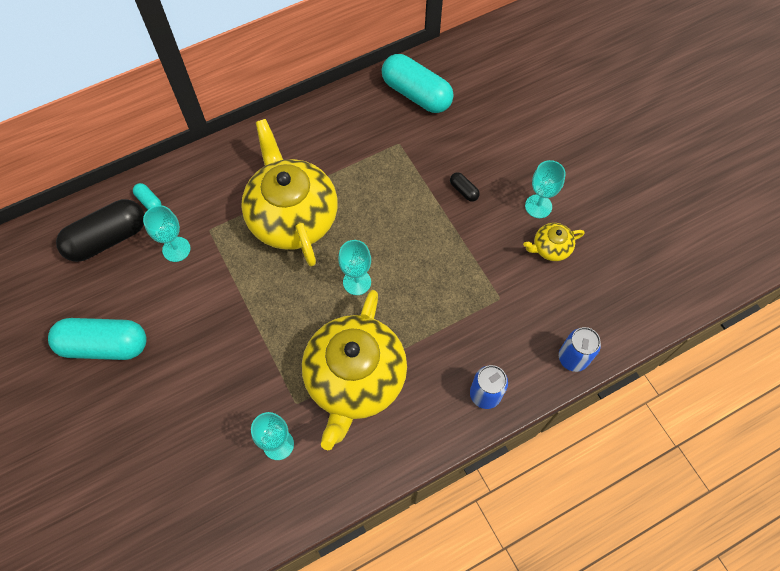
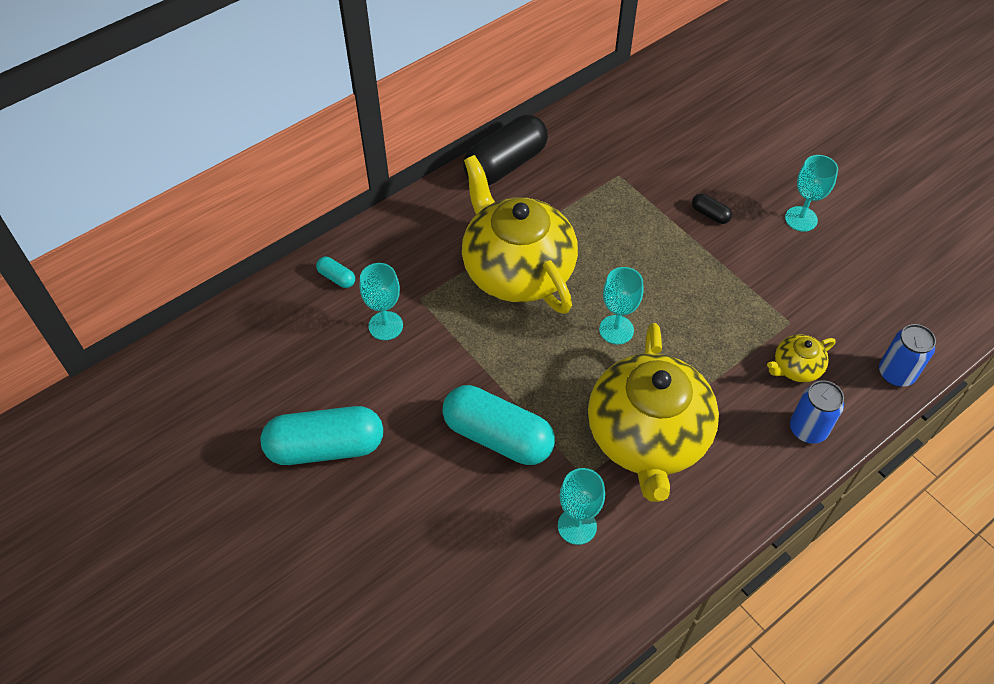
camera: 10 degrees left, 10 degrees down
(107, 239) = (296, 326): black capsule -> black capsule (505, 164)
(416, 94) = (622, 121): turquoise capsule -> turquoise capsule (497, 436)
(550, 248) = (830, 260): yellow teapot -> yellow teapot (796, 367)

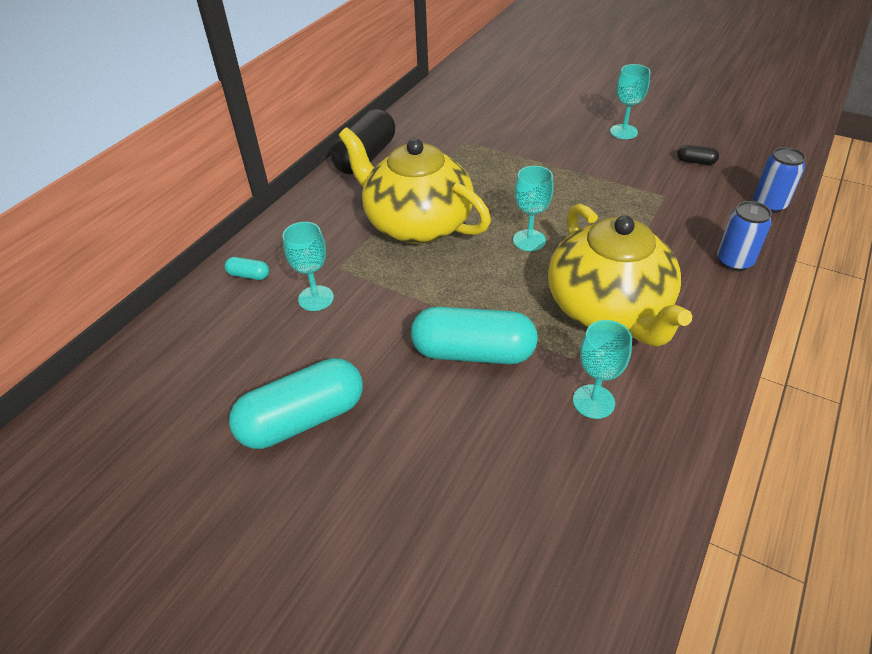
camera: 20 degrees left, 10 degrees down
(710, 214) = (553, 146): black capsule -> black capsule (695, 162)
(796, 367) = (692, 223): yellow teapot -> none

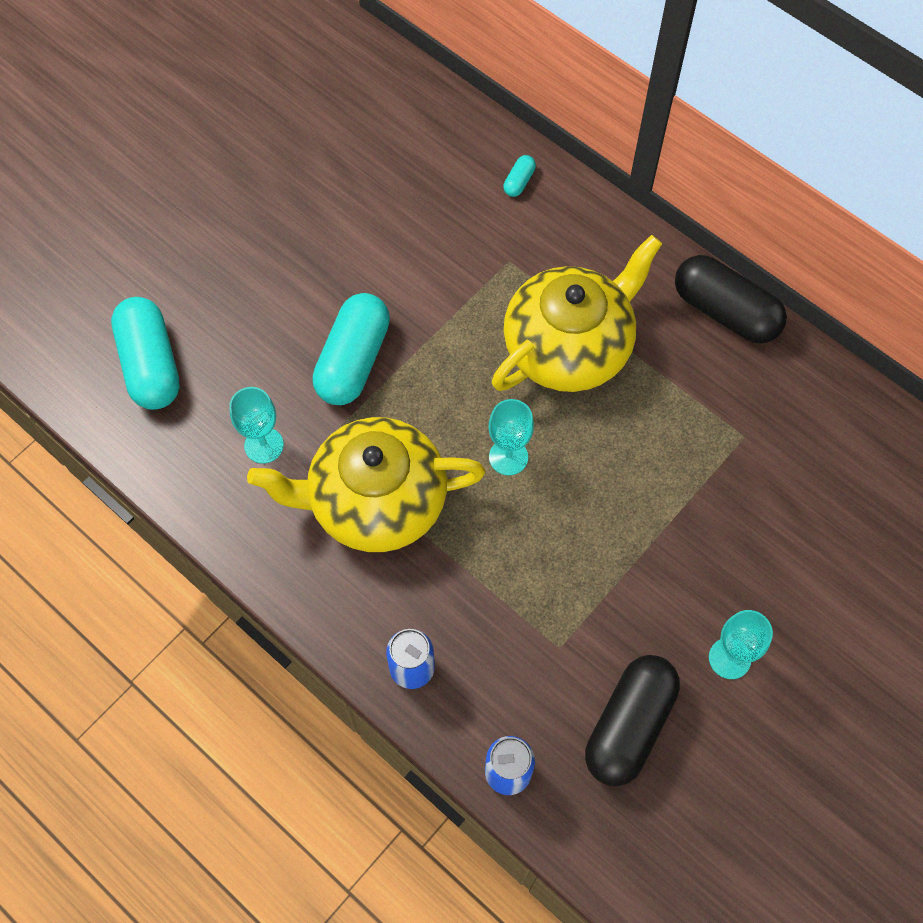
camera: 100 degrees right, 20 degrees up
(302, 419) = (318, 217): turquoise capsule -> turquoise capsule (151, 365)
(316, 298) = (467, 237): turquoise goblet -> none
(695, 162) = (629, 725): black capsule -> black capsule, size x2.36

